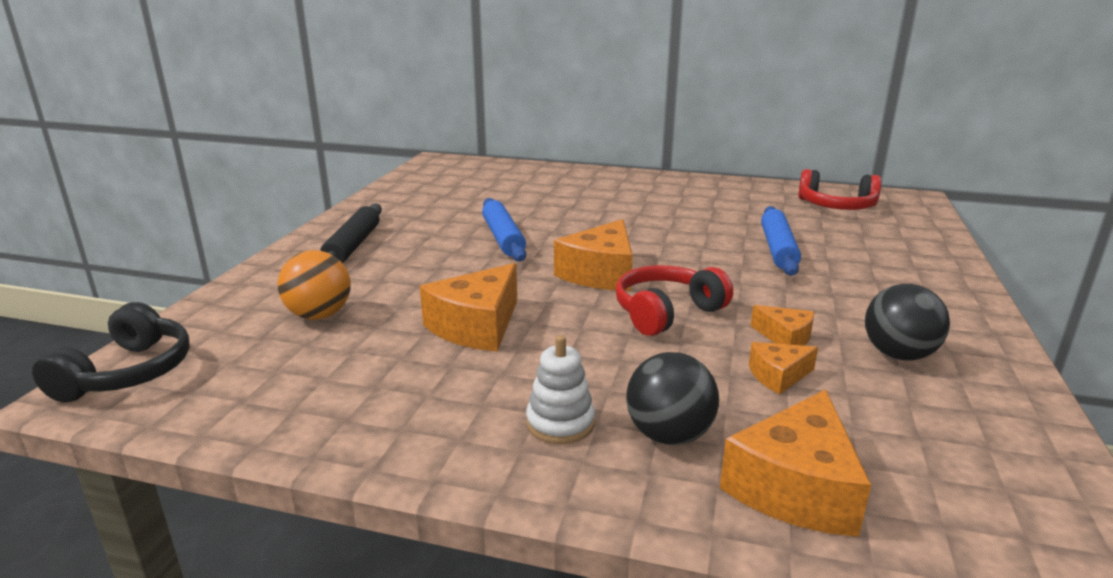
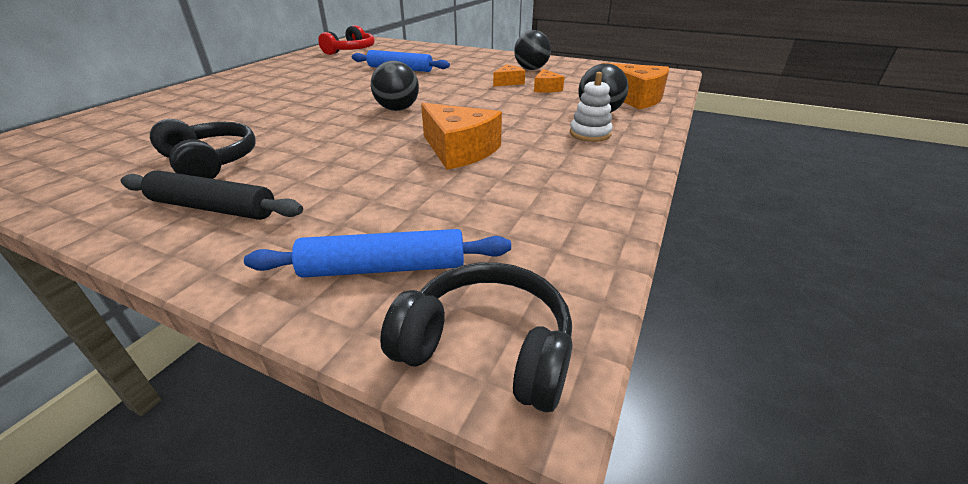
camera: 80 degrees left, 10 degrees up
(319, 315) = (397, 219): orange ball -> none
(434, 225) = (210, 162): none -> black headphones
(503, 238) = (290, 134): blue rolling pin -> blue rolling pin (383, 268)
(600, 273) = (397, 109): orange cheese -> black ball
(666, 312) = (468, 100): red headphones -> none

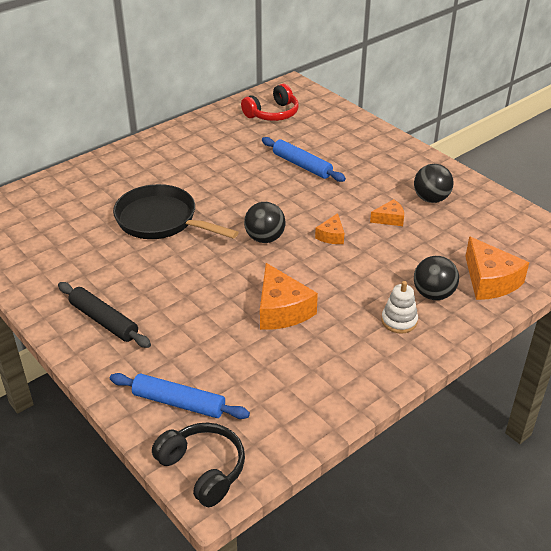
camera: 25 degrees right, 5 degrees up
(210, 162) = (110, 271): black headphones -> none
(266, 116) = (161, 220): none -> black pan
(546, 88) = (417, 240): orange cheese -> orange cheese (331, 236)

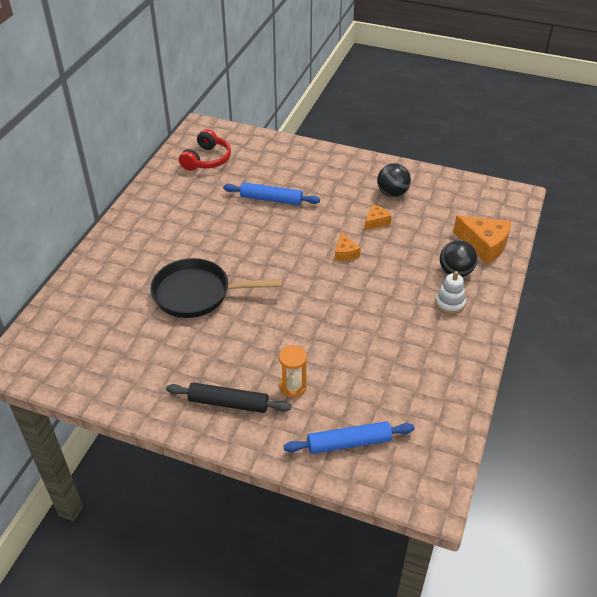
camera: 30 degrees left, 5 degrees up
(173, 331) = (293, 386): none -> orange hourglass
(203, 469) = (411, 485): black headphones -> none
(265, 238) = (296, 275): black ball -> none
(282, 310) = (360, 331): orange cheese -> none

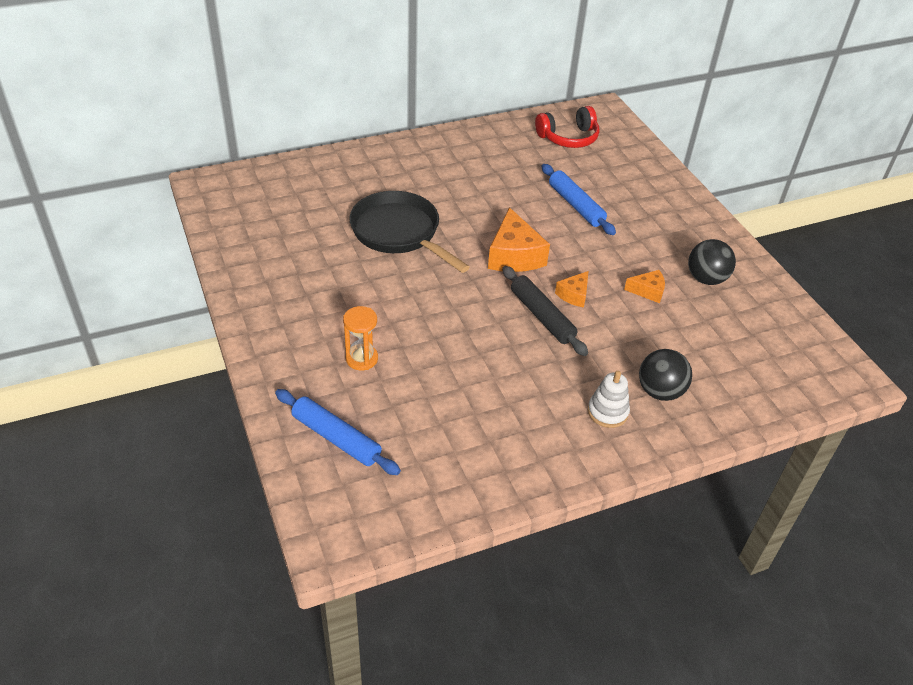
camera: 45 degrees right, 0 degrees up
(228, 403) = (297, 328): black rolling pin -> black rolling pin (542, 316)
(484, 245) = (732, 393): orange cheese -> orange cheese (514, 255)

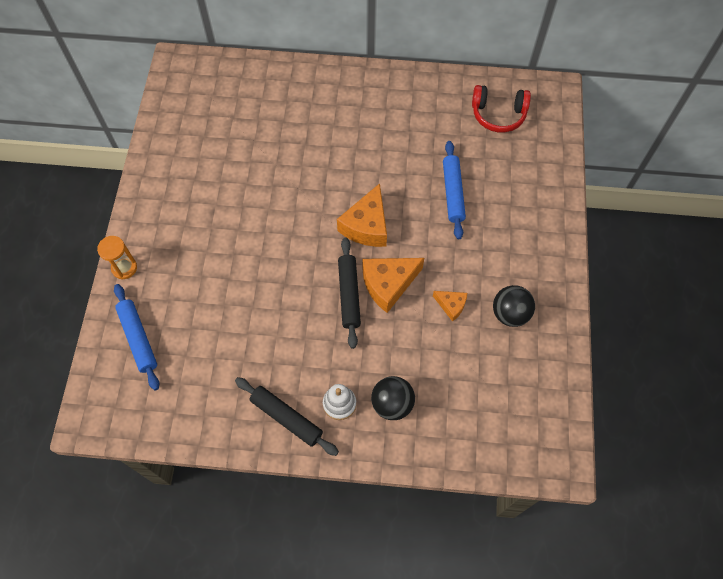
camera: 30 degrees right, 20 degrees up
(361, 359) = (194, 278): orange hourglass -> orange hourglass (124, 268)
(399, 233) = (291, 168): black pan -> none
(562, 447) = (286, 418): none -> black rolling pin
(574, 295) = (388, 284): orange cheese -> orange cheese, size x1.85

